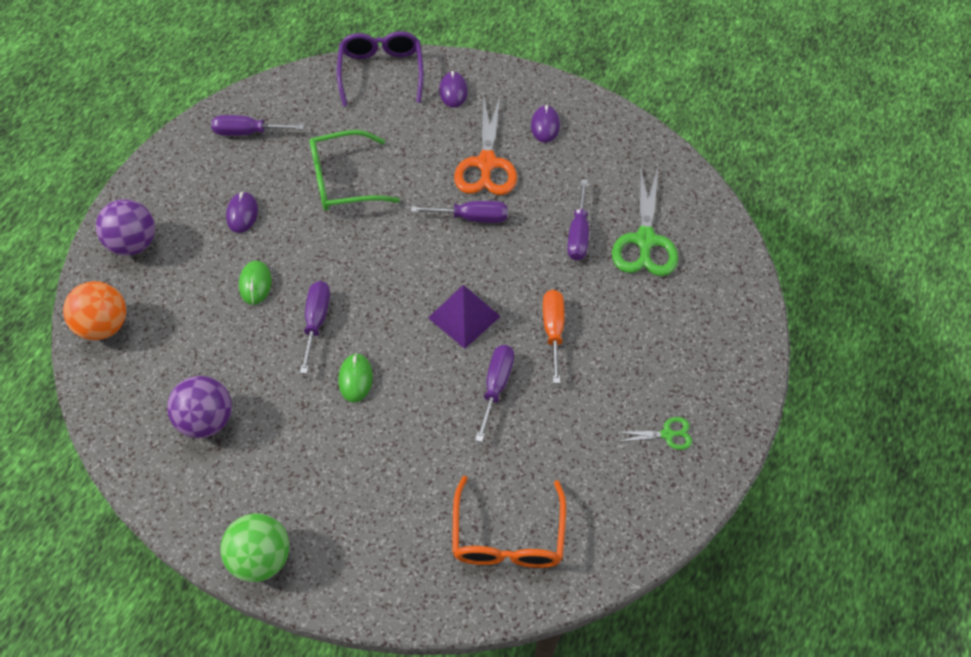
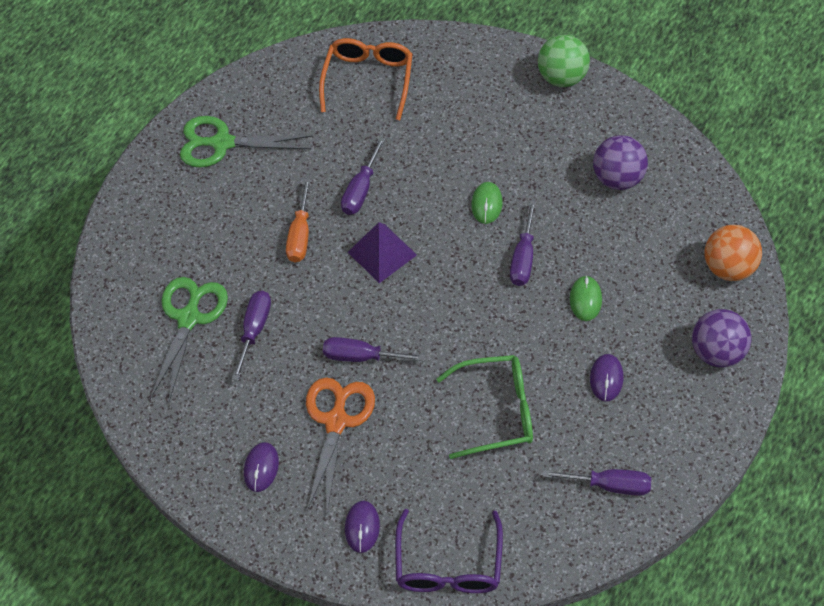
camera: 170 degrees left, 0 degrees up
(667, 434) = (222, 143): green scissors -> green scissors, size x2.05

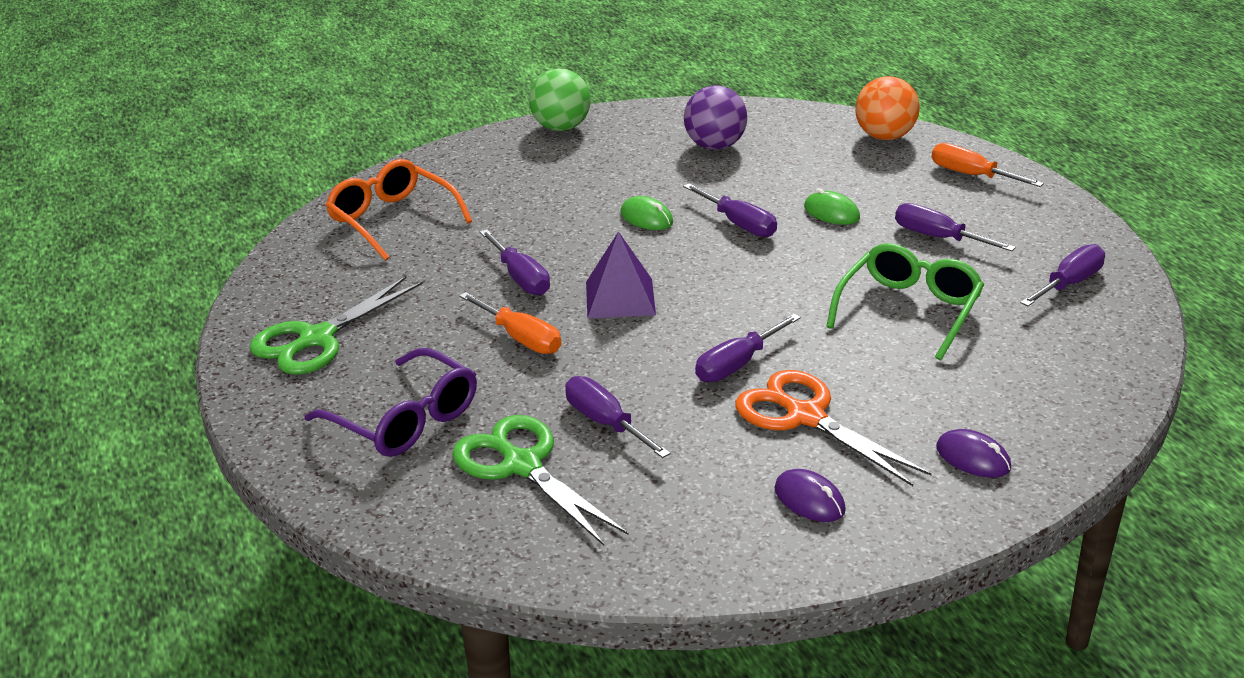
camera: 55 degrees left, 25 degrees down
(449, 565) = (1081, 418): purple glasses -> purple glasses (405, 420)
(606, 378) = (938, 237): purple mouse -> purple screwdriver
(717, 352) = (971, 175): purple ball -> orange screwdriver

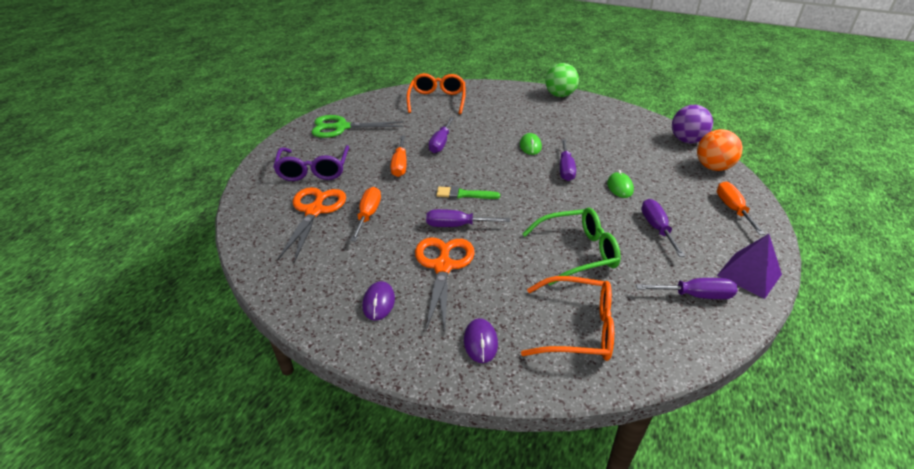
camera: 45 degrees right, 5 degrees up
(522, 465) = (314, 211): green scissors -> orange scissors
(605, 423) = (368, 215): purple screwdriver -> orange screwdriver
(620, 298) = (462, 171): purple pyramid -> purple pyramid (749, 275)
(677, 324) = (464, 194): none -> green brush
(715, 146) = (614, 132): purple ball -> purple ball (686, 141)
(1029, 382) = (578, 328): none -> orange glasses

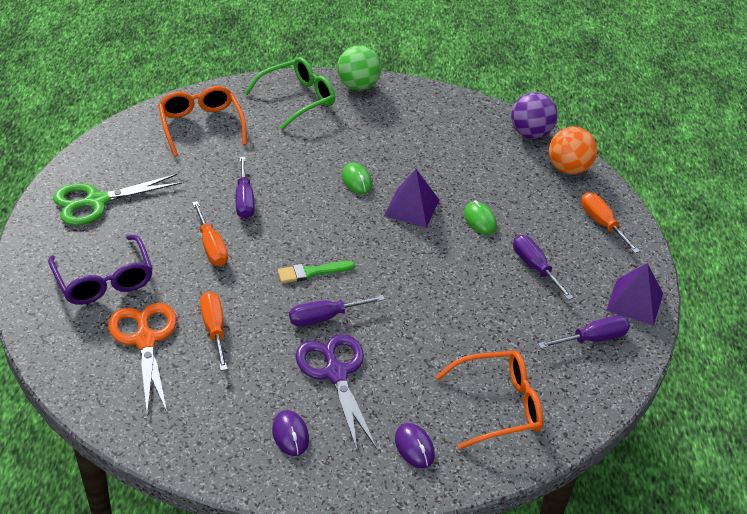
camera: 25 degrees left, 5 degrees up
(443, 266) = (335, 373): orange scissors -> purple scissors
(565, 169) = (411, 207): purple screwdriver -> purple pyramid
(577, 252) = (466, 318): green glasses -> green glasses (297, 99)

